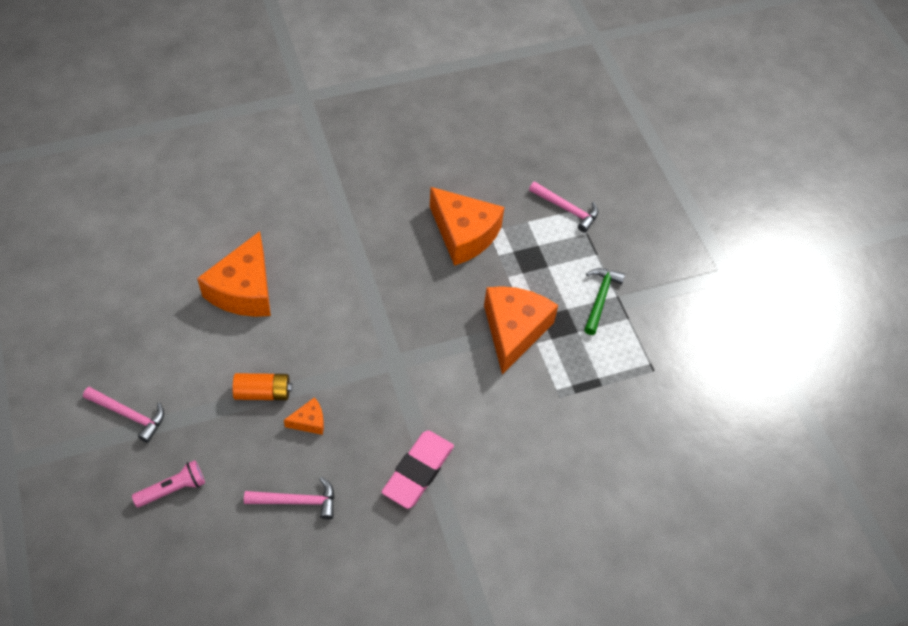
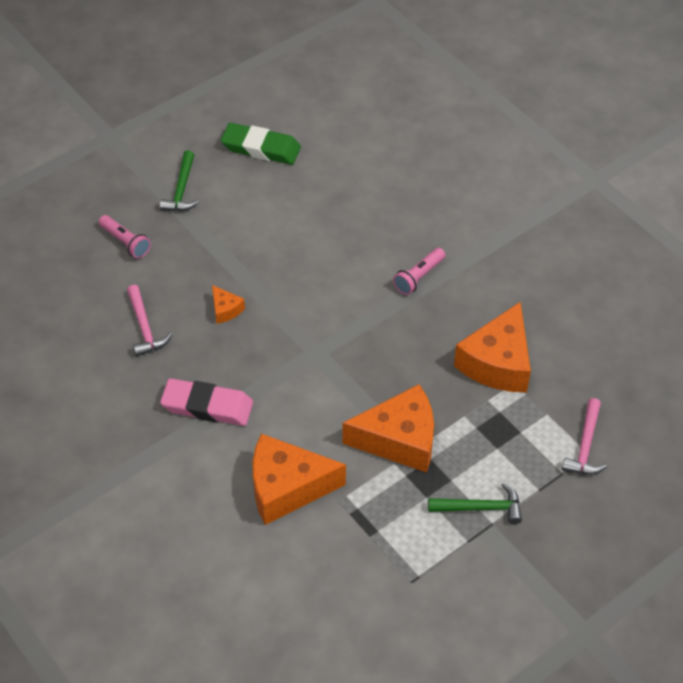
camera: 75 degrees right, 5 degrees down
(114, 326) = (261, 148): none -> green eraser
(129, 415) = (182, 189): pink hammer -> green hammer
(244, 290) = (341, 217): orange cheese -> orange cheese (287, 487)
(263, 392) = (240, 268): orange battery -> none
(346, 255) = (419, 277): none -> pink flashlight

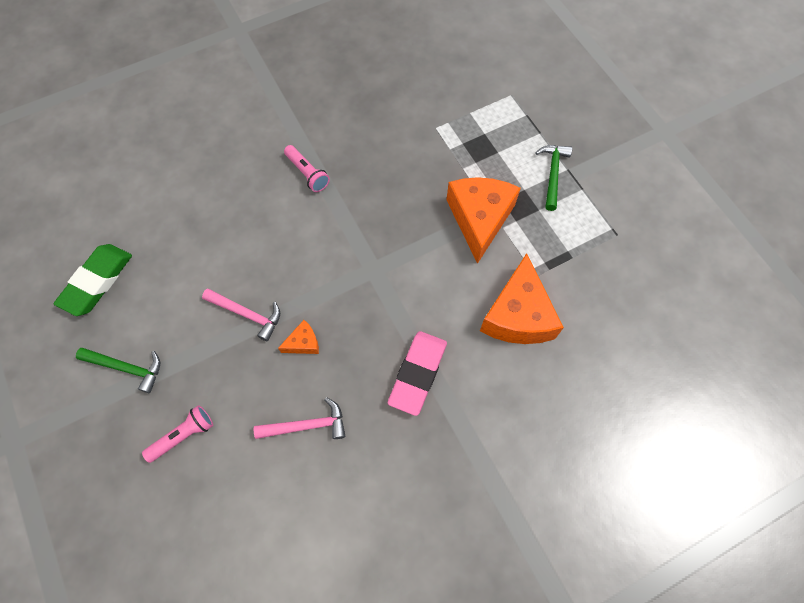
camera: 80 degrees left, 15 degrees up
(498, 363) = (413, 134): orange cheese -> none
(585, 446) = (503, 95): pink hammer -> pink hammer (247, 314)

